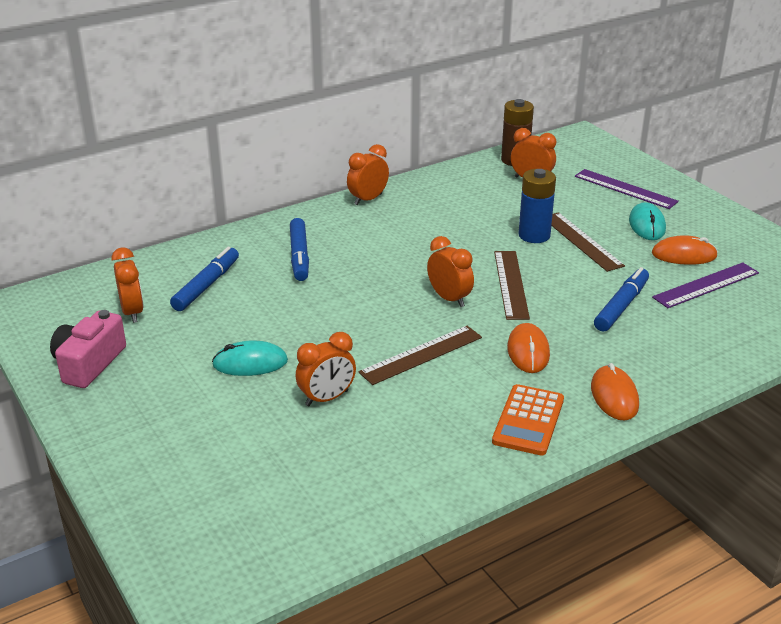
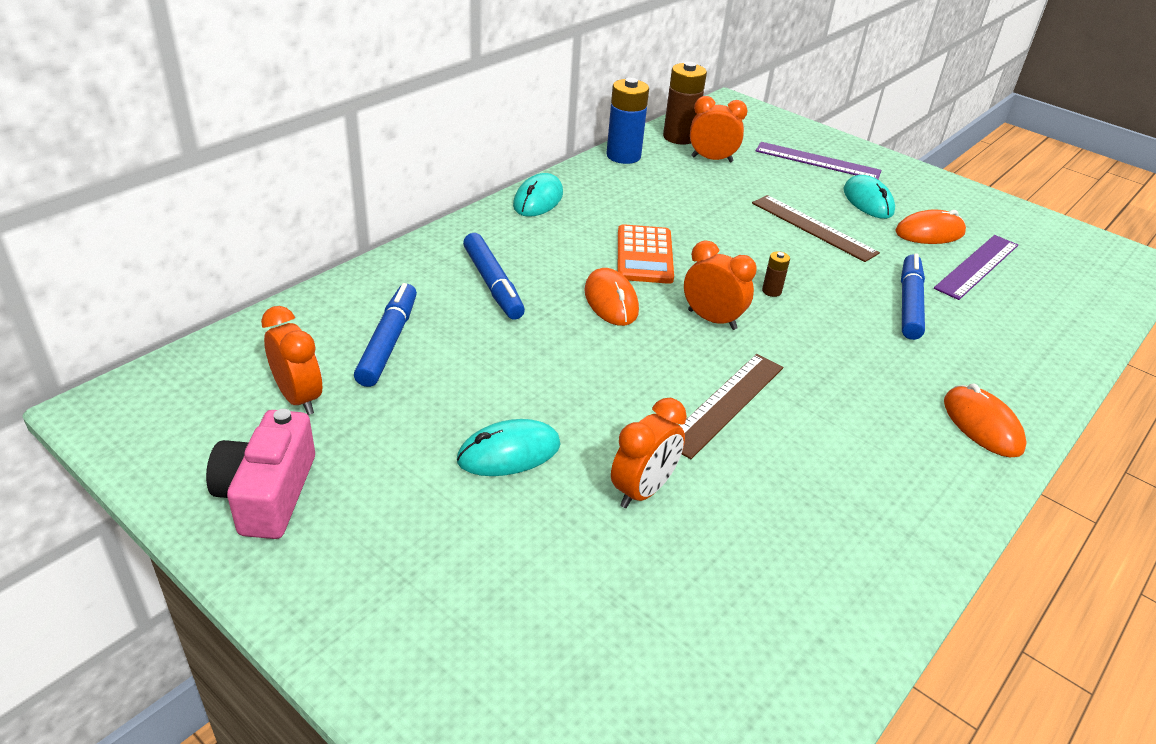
camera: 20 degrees left, 5 degrees up
(368, 199) = (538, 199): orange clock -> turquoise mouse
(511, 284) = (771, 291): brown ruler -> brown battery
(528, 351) = (847, 379): orange mouse -> orange mouse (611, 301)
(528, 420) = (911, 478): orange calculator -> orange calculator (644, 255)
(534, 235) = (757, 226): blue battery -> blue battery (623, 156)

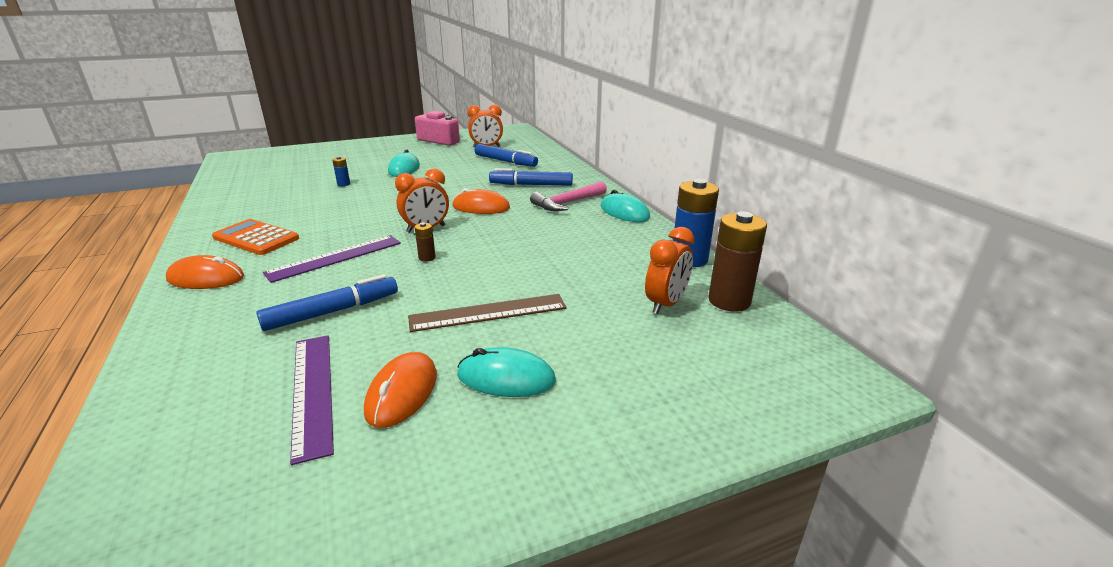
camera: 120 degrees right, 10 degrees down
(541, 241) = (567, 203): none -> pink hammer
(643, 490) = (343, 184): orange clock -> blue battery
(644, 255) = (519, 228): orange calculator -> orange calculator (256, 238)
(726, 404) = (358, 212): brown ruler -> none
(817, 161) = (631, 384): purple ruler -> purple ruler (335, 258)
(909, 304) = (332, 311): blue marker -> blue marker turned 75 degrees counterclockwise

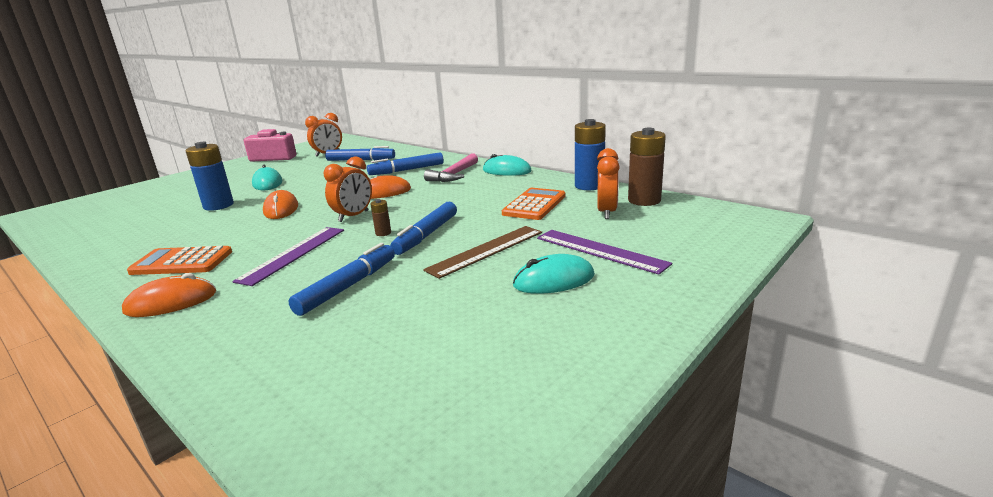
camera: 25 degrees left, 5 degrees down
(313, 391) = (410, 336): purple ruler -> purple ruler (600, 250)
(343, 184) = (218, 205): blue battery -> blue battery, size x2.17
(402, 393) = (487, 312): orange mouse -> orange mouse (281, 209)
(459, 273) = (426, 235): none -> blue marker
(601, 267) = (534, 205): none -> orange calculator

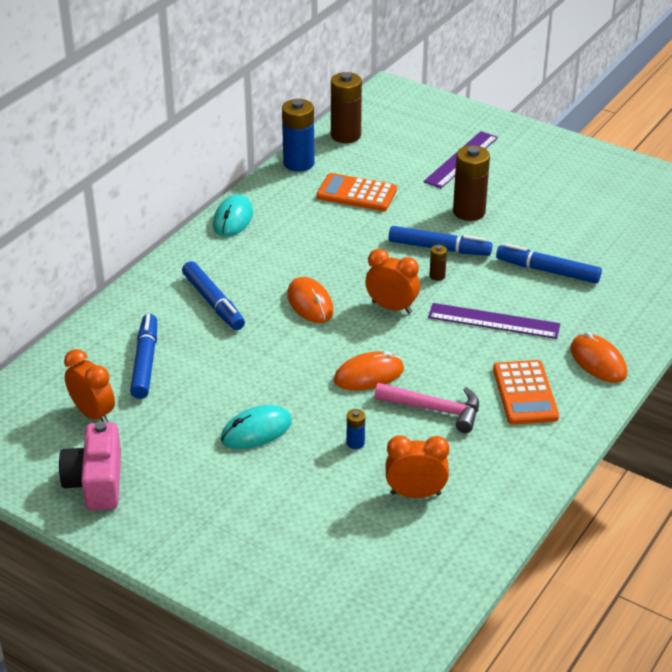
camera: 100 degrees left, 15 degrees up
(218, 205) = (355, 443): blue battery -> blue battery, size x0.46
(454, 175) = (243, 258): pink hammer -> pink hammer (435, 410)
(486, 250) = (469, 212): brown ruler -> brown battery
(554, 280) = (515, 178): turquoise mouse -> none
(606, 212) = (377, 155): orange clock -> orange clock (415, 494)

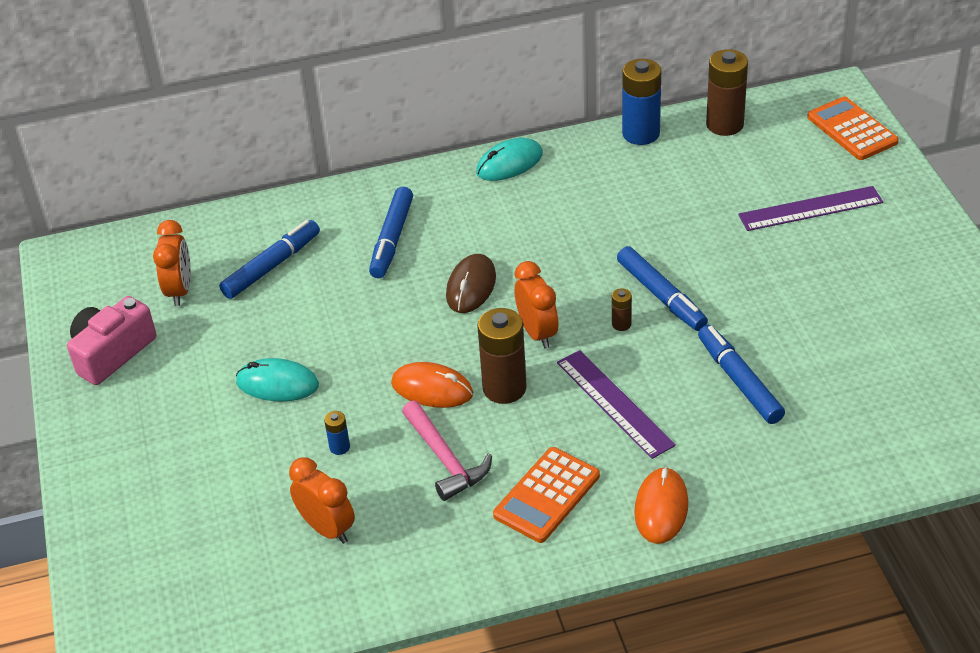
camera: 45 degrees right, 5 degrees up
(310, 303) = (471, 286): orange mouse -> brown mouse
(356, 193) = (655, 194): orange calculator -> orange calculator (852, 129)
(469, 212) = (742, 272): brown battery -> brown battery (504, 388)

